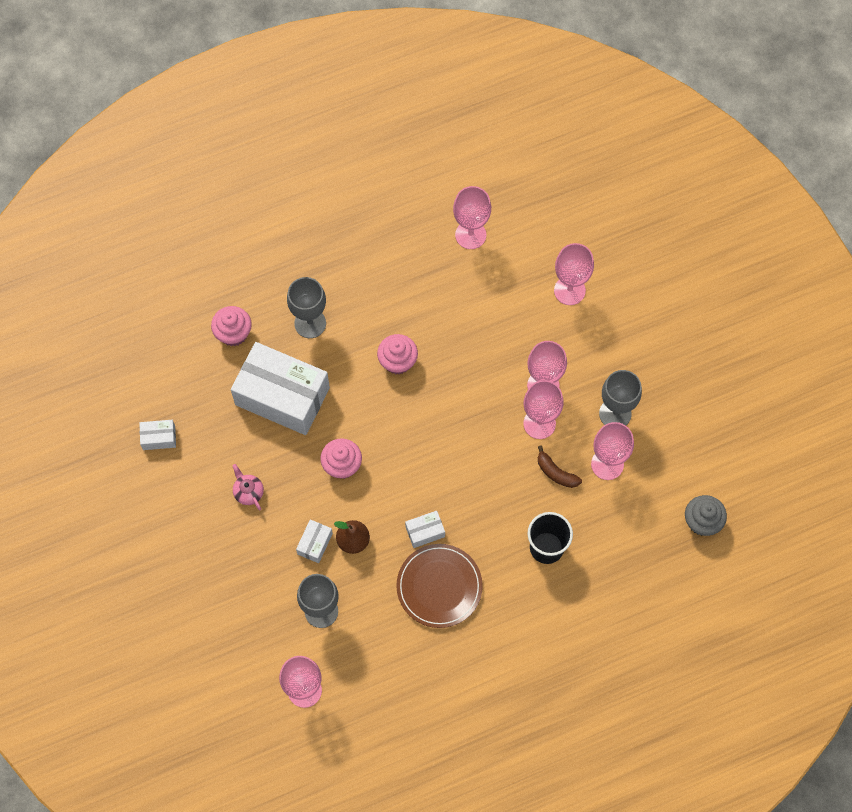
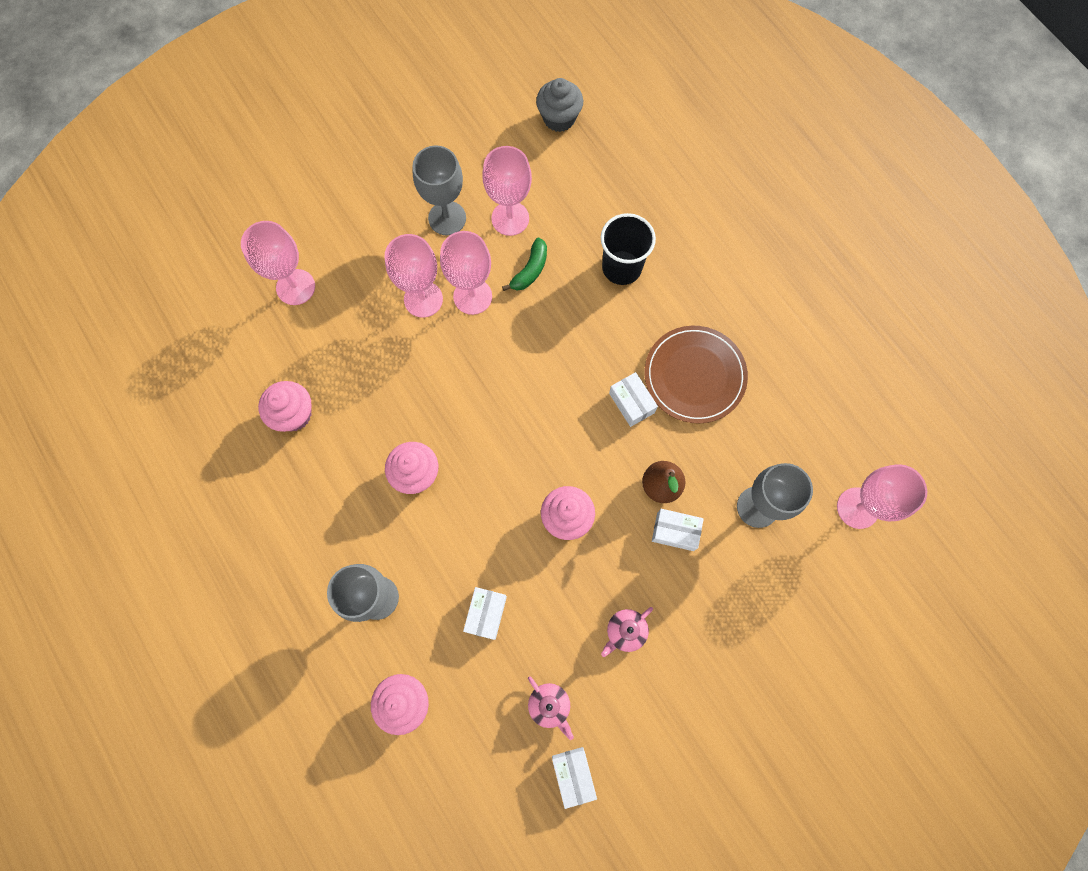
camera: 100 degrees left, 5 degrees up
(209, 430) = (549, 705): none -> pink teapot
(282, 396) = (486, 614): white box -> white box, size x0.42
(461, 280) = (294, 414): none -> pink cupcake
(470, 235) = (229, 413): pink goblet -> none
(556, 472) = (530, 270): brown banana -> green banana

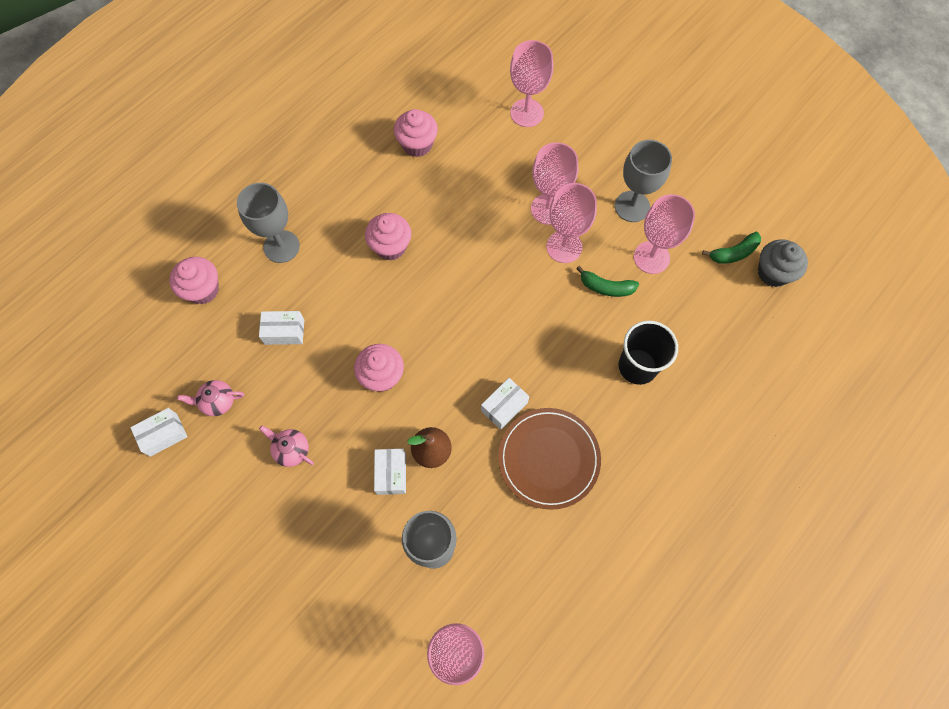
camera: 75 degrees right, 5 degrees down
(528, 144) = (733, 253): none -> green banana
(549, 705) = (217, 401): pink teapot -> pink teapot turned 45 degrees clockwise

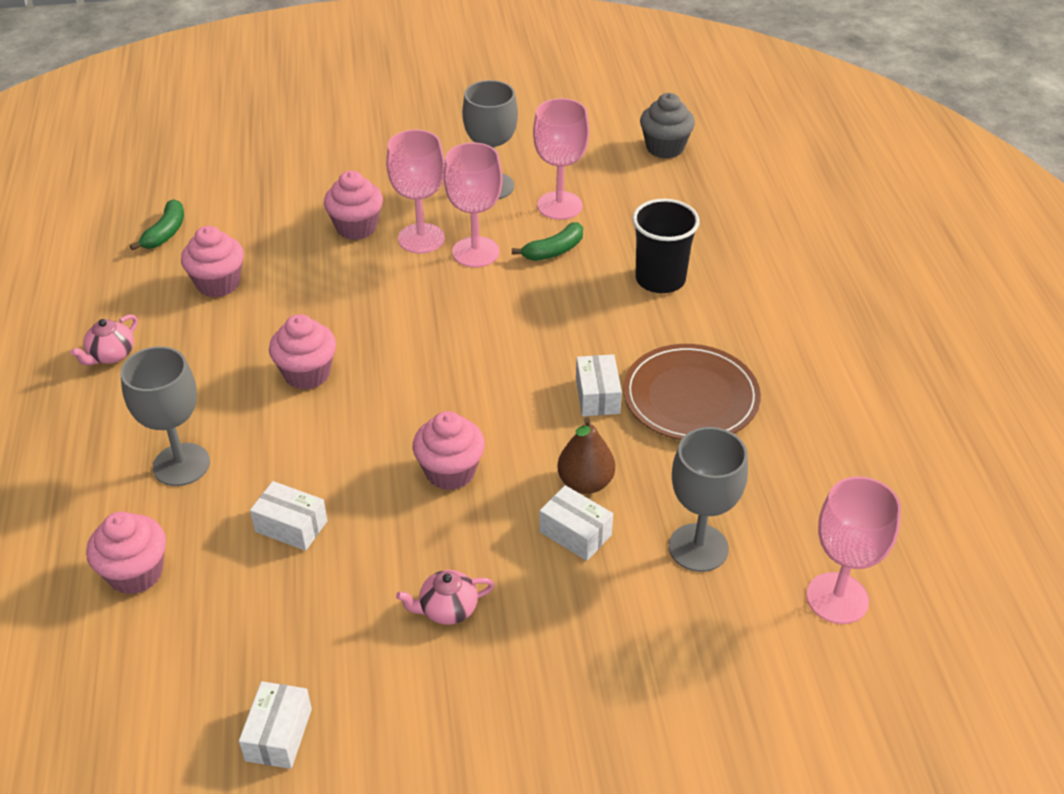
camera: 50 degrees left, 25 degrees down
(217, 401) = (301, 647): pink teapot -> pink teapot (111, 355)
(284, 331) = (291, 526): white box -> white box turned 75 degrees clockwise
(525, 169) = (356, 227): none -> pink cupcake
(527, 113) = (298, 191): pink goblet -> none
(733, 253) = (617, 157): green banana -> green banana (165, 233)

